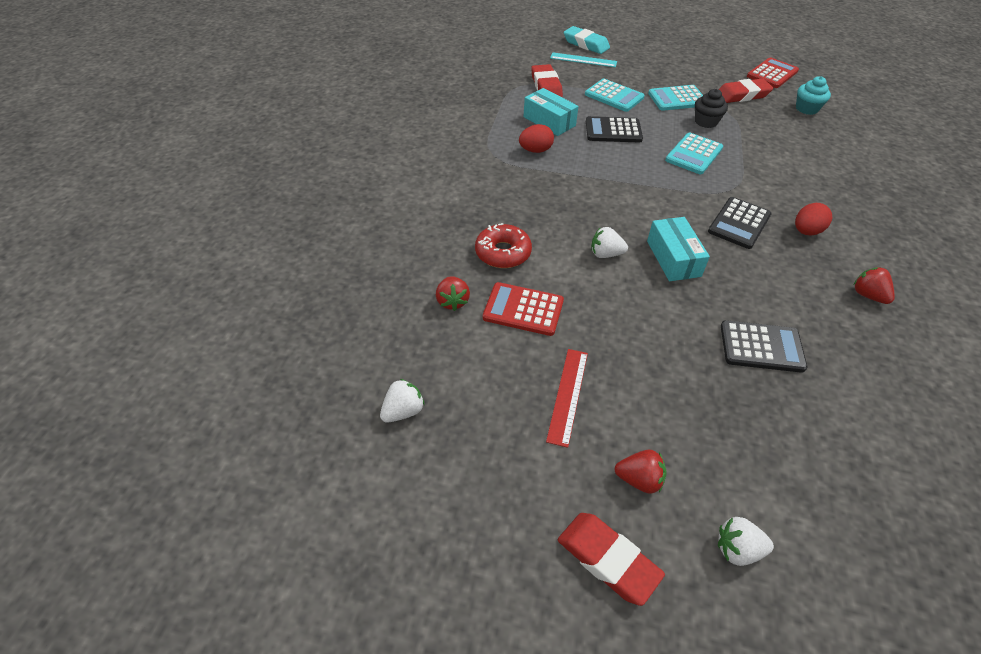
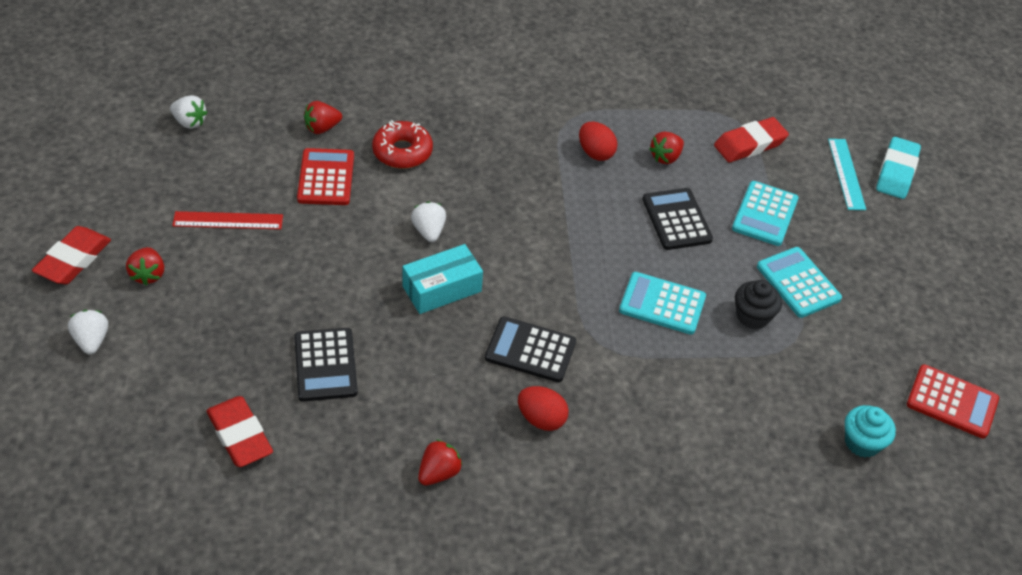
camera: 70 degrees right, 0 degrees up
(549, 121) = (665, 157): turquoise box -> red strawberry
(742, 95) = (856, 360): red eraser -> red eraser (240, 435)

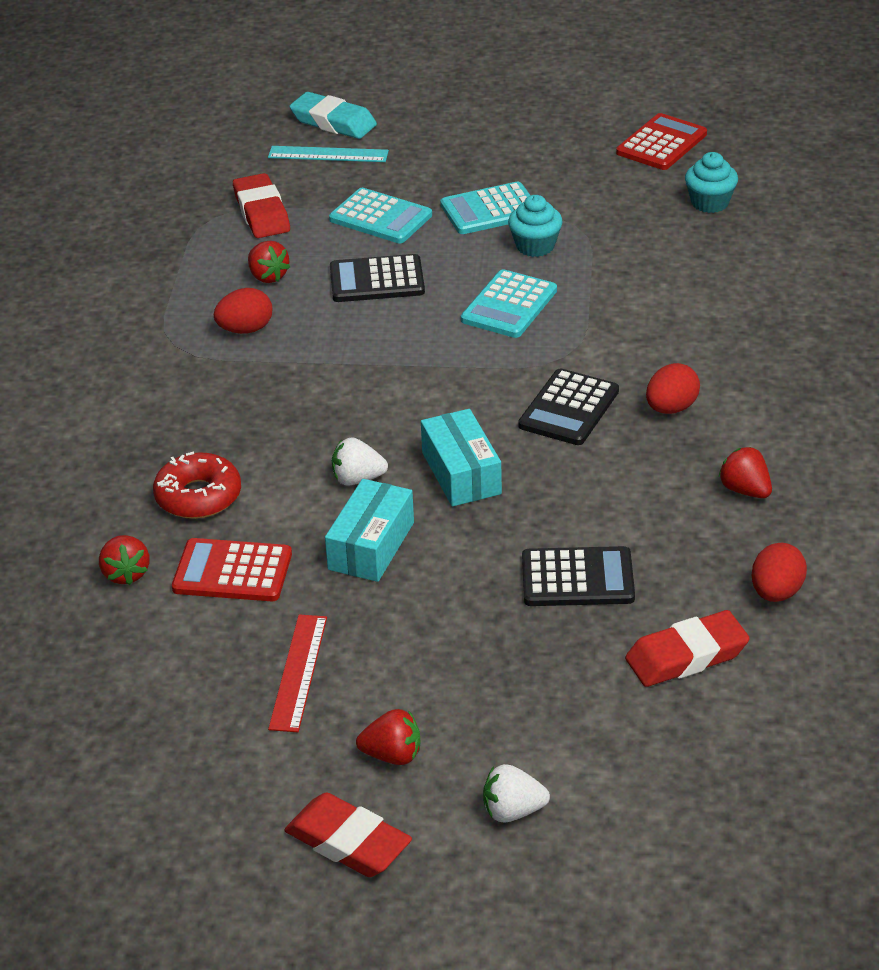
camera: 75 degrees left, 10 degrees down
(189, 122) = (69, 719): white strawberry -> none
(313, 495) = (776, 592): none -> red egg
(356, 245) = (371, 546): none -> turquoise box
(752, 316) = (535, 246): black cupcake -> turquoise cupcake

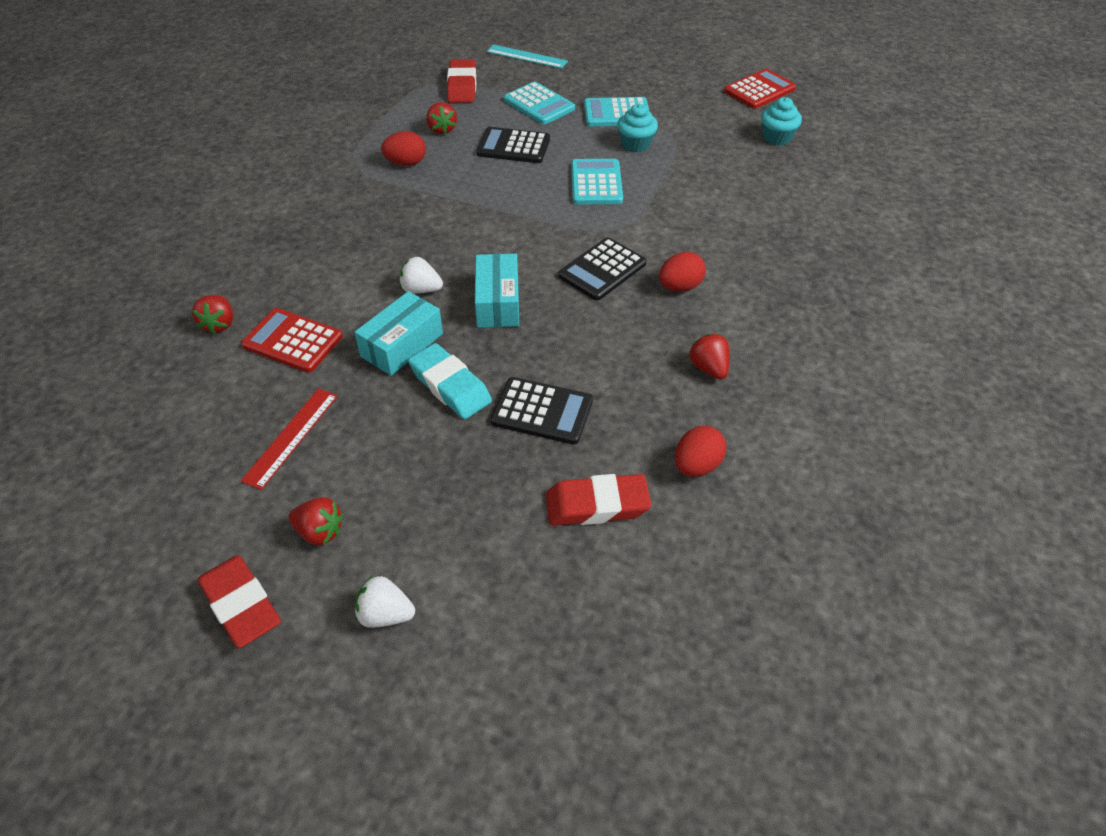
camera: 15 degrees right, 10 degrees up
(198, 496) = (304, 277): red donut -> none
(333, 122) = (541, 37): turquoise eraser -> turquoise eraser (450, 386)
(509, 305) = (596, 183): turquoise calculator -> turquoise calculator turned 135 degrees clockwise

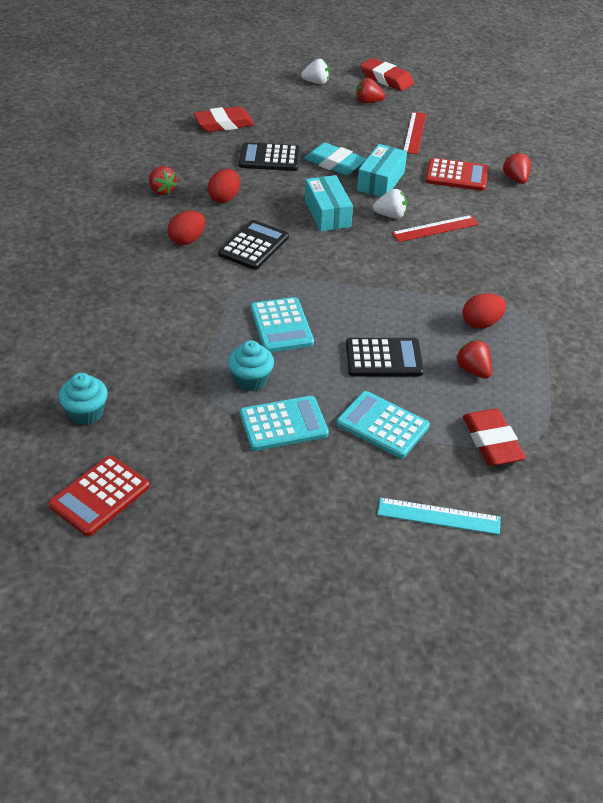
camera: 165 degrees right, 5 degrees down
(379, 265) = (435, 228): none -> red ruler
(696, 465) = (168, 144): red egg -> red egg (224, 198)

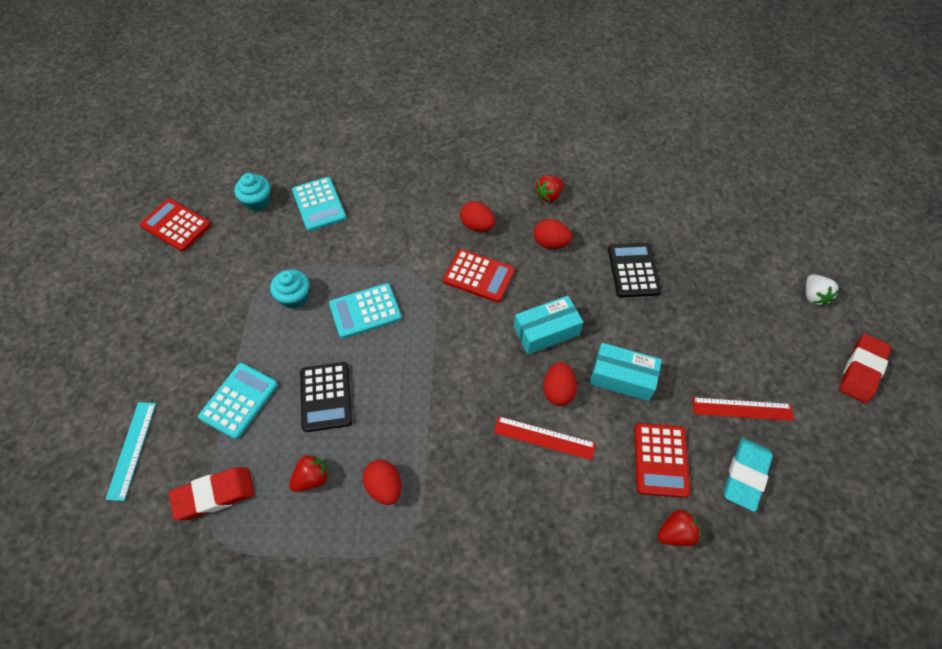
camera: 85 degrees right, 15 degrees up
(224, 124) = (684, 224): red eraser -> none
(254, 246) = (479, 276): black calculator -> red calculator
(283, 424) = (242, 326): turquoise calculator -> turquoise calculator (319, 204)
(335, 164) = (642, 330): turquoise eraser -> turquoise eraser (745, 475)
(368, 102) = (793, 353): red strawberry -> none
(390, 215) = (558, 391): white strawberry -> red egg
(435, 228) = (544, 438): red ruler -> red ruler turned 45 degrees counterclockwise

